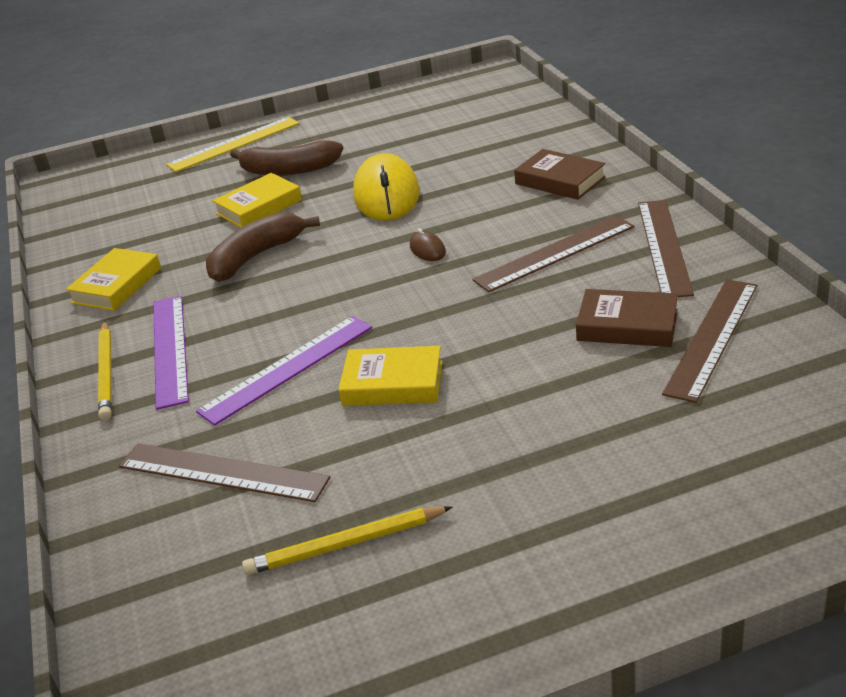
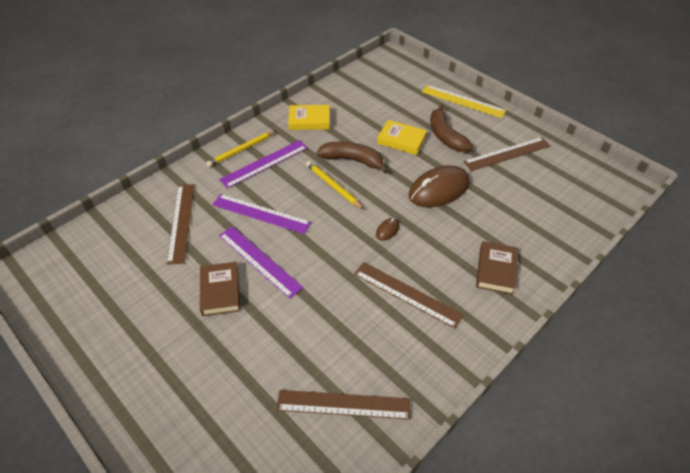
camera: 60 degrees right, 15 degrees up
(345, 544) = (141, 287): yellow pencil -> yellow pencil (333, 186)
(386, 194) = (439, 189): yellow mouse -> brown mouse
(393, 383) = (259, 261): yellow book -> purple ruler
(627, 325) = (342, 354): brown book -> brown book (220, 291)
(664, 246) = (438, 352): brown ruler -> brown ruler (507, 154)

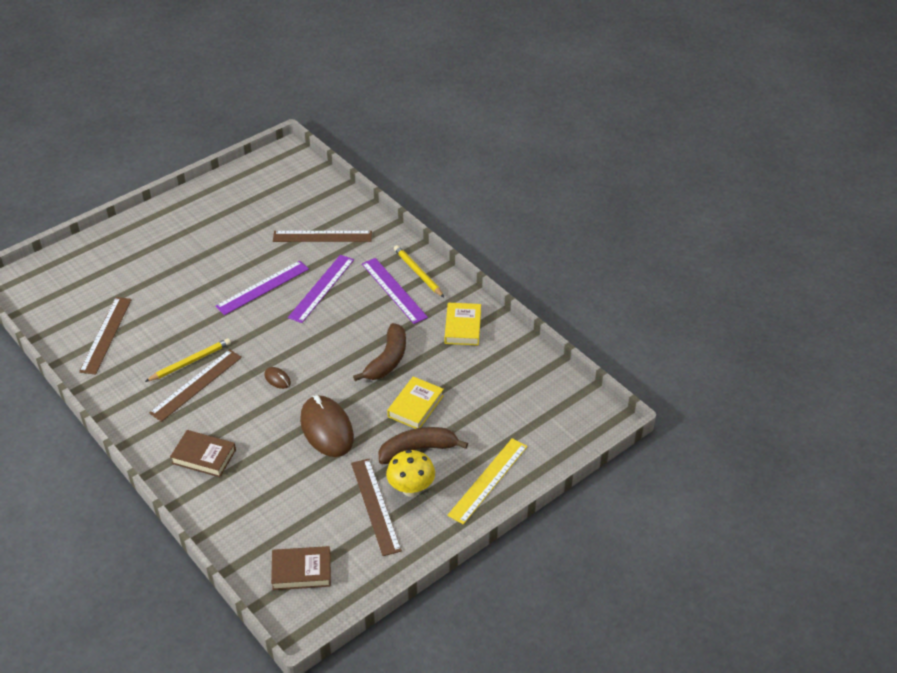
camera: 95 degrees right, 5 degrees down
(220, 291) = (236, 264): brown book -> brown book (301, 571)
(333, 186) = (349, 342): yellow pencil -> yellow pencil (190, 362)
(484, 137) = (411, 489): none -> yellow mushroom

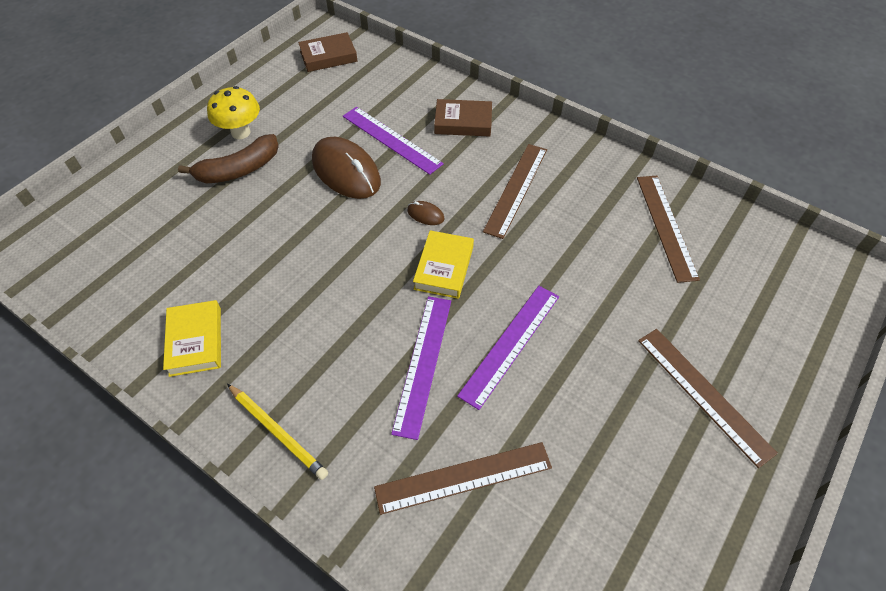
camera: 165 degrees right, 10 degrees up
(190, 362) = (540, 214): yellow pencil -> none
(375, 506) = (274, 112): brown ruler -> brown ruler (703, 394)
(387, 360) = (295, 267): brown banana -> none
(394, 290) = (310, 386): purple ruler -> purple ruler (391, 140)
(415, 406) = (248, 215): yellow book -> yellow book (444, 268)
(488, 480) = (159, 155): yellow ruler -> none

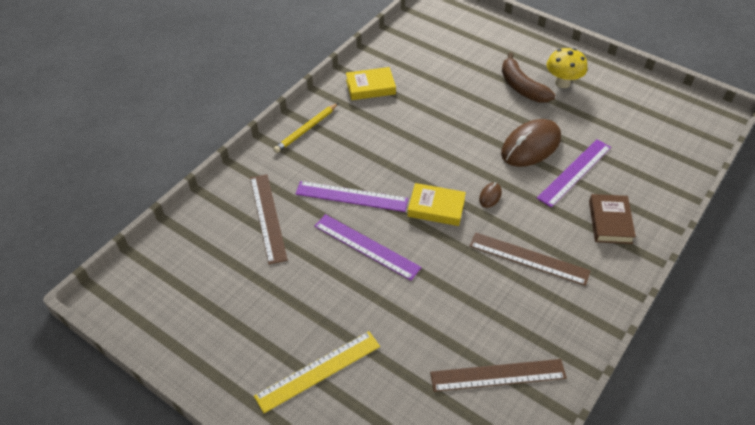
camera: 90 degrees right, 5 degrees down
(328, 56) = (676, 125): brown book -> none
(703, 394) = (318, 371): brown ruler -> yellow ruler

